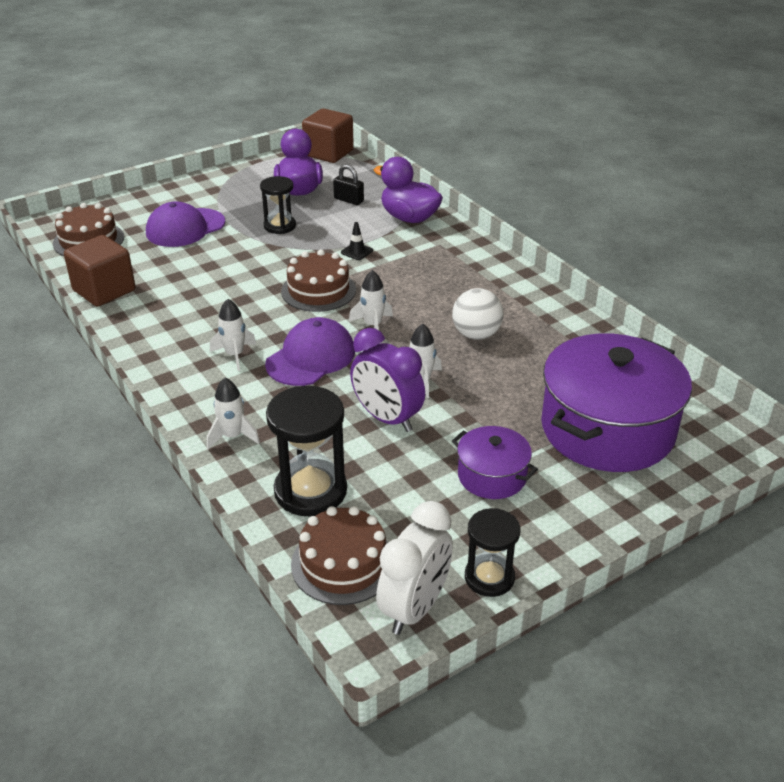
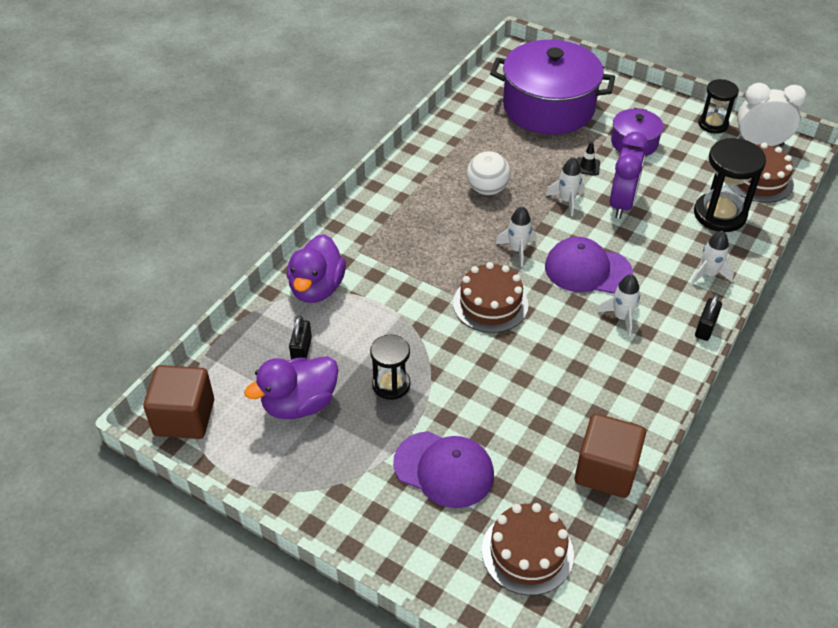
camera: 115 degrees left, 10 degrees up
(171, 401) = (705, 328): none -> black padlock
(357, 251) = (406, 303): black traffic cone -> black traffic cone (587, 166)

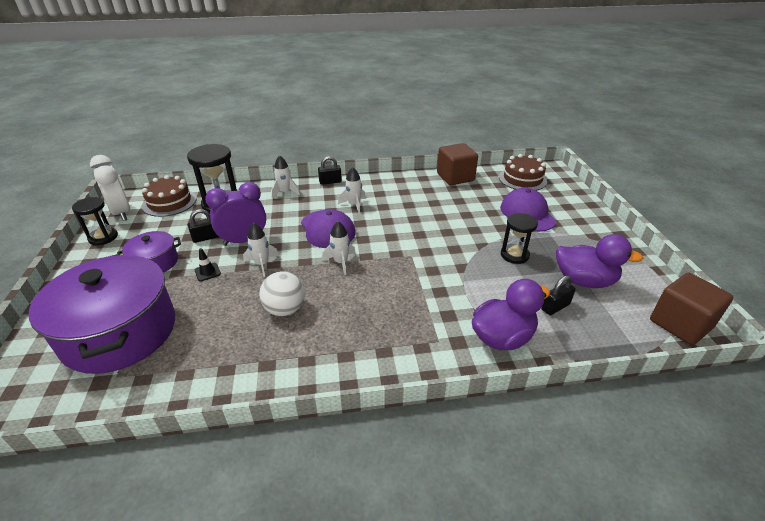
camera: 130 degrees left, 10 degrees down
(490, 304) = (403, 250): brown cake -> none
(652, 183) = (206, 237): none -> black padlock

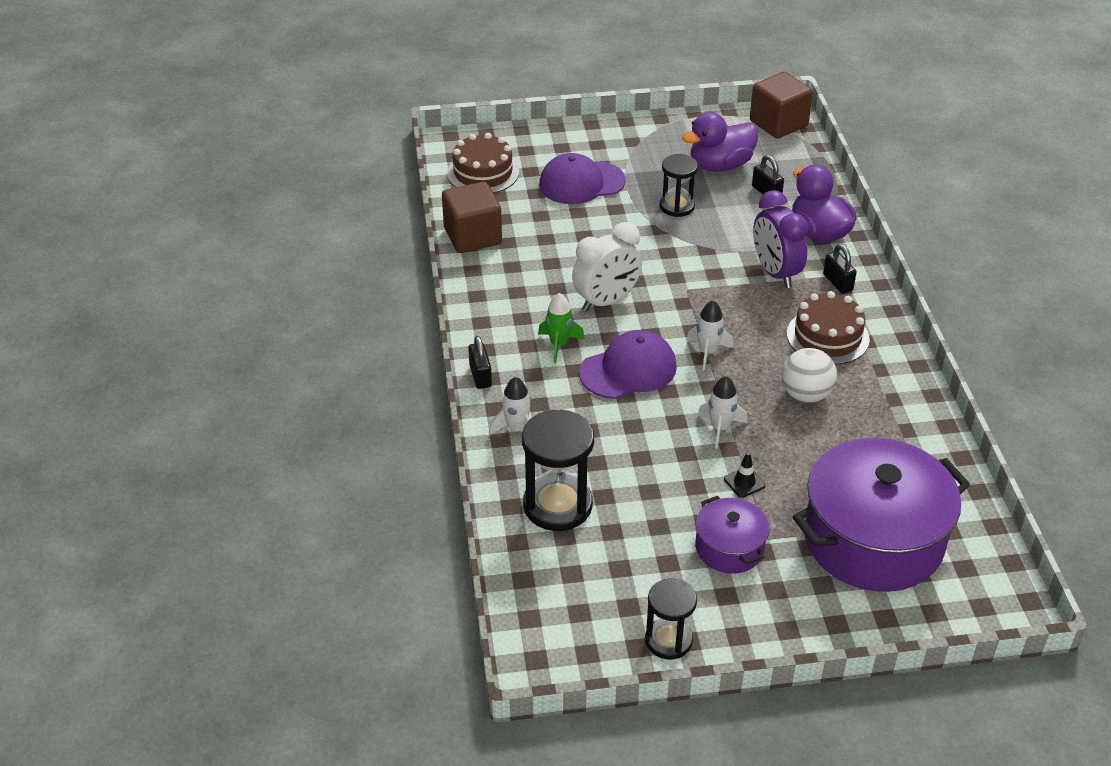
camera: 90 degrees left, 5 degrees up
(122, 213) = (588, 643): white clock -> white clock (606, 301)
(169, 202) = (550, 582): brown cake -> brown cake (827, 336)
(206, 237) = (660, 503): black padlock -> black padlock (837, 282)
(244, 241) = (665, 457): purple clock -> purple clock (775, 273)
(354, 205) = (559, 345): white rocket -> green rocket
(584, 281) = (720, 165): purple duck -> purple duck turned 135 degrees counterclockwise

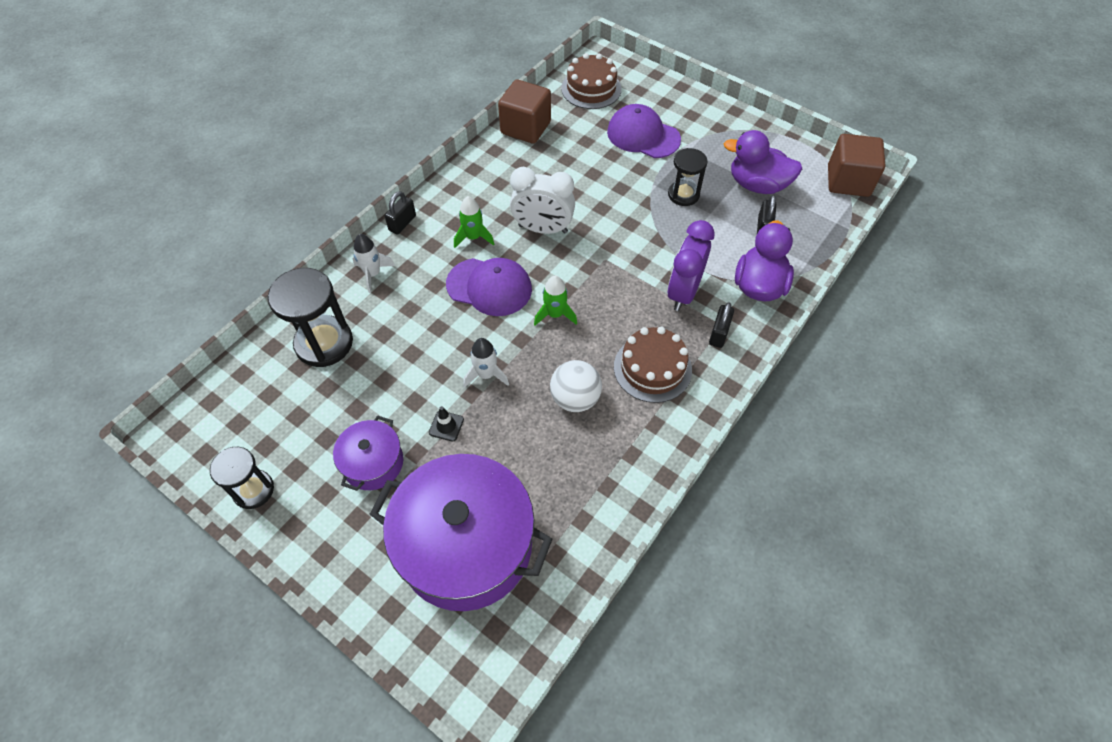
camera: 45 degrees right, 15 degrees up
(708, 352) = (555, 314): white rocket -> green rocket

